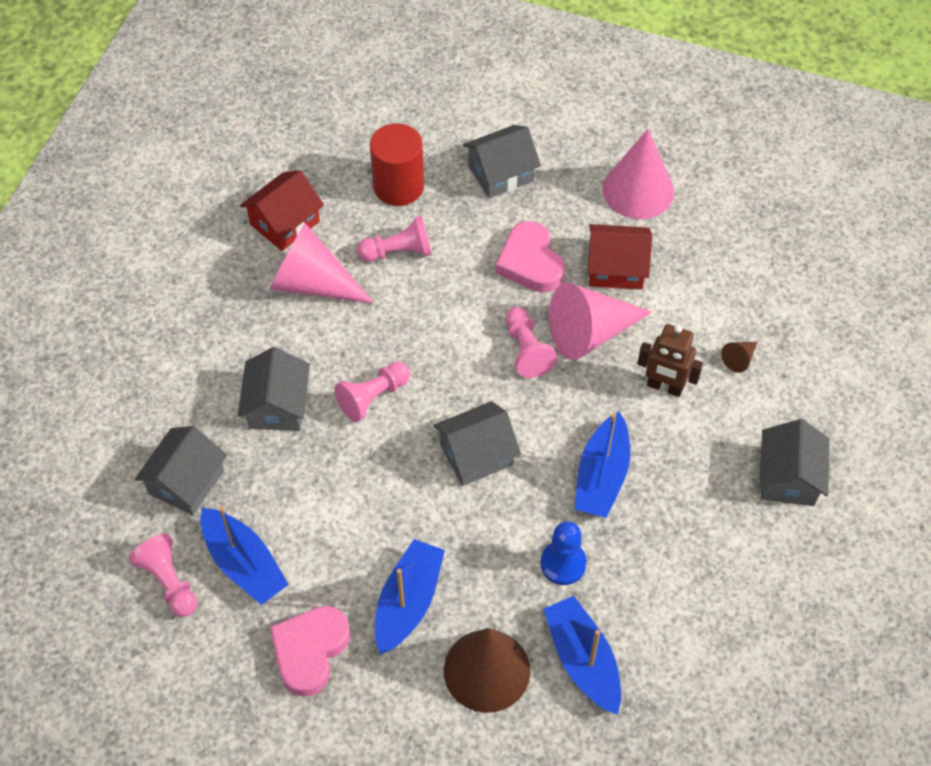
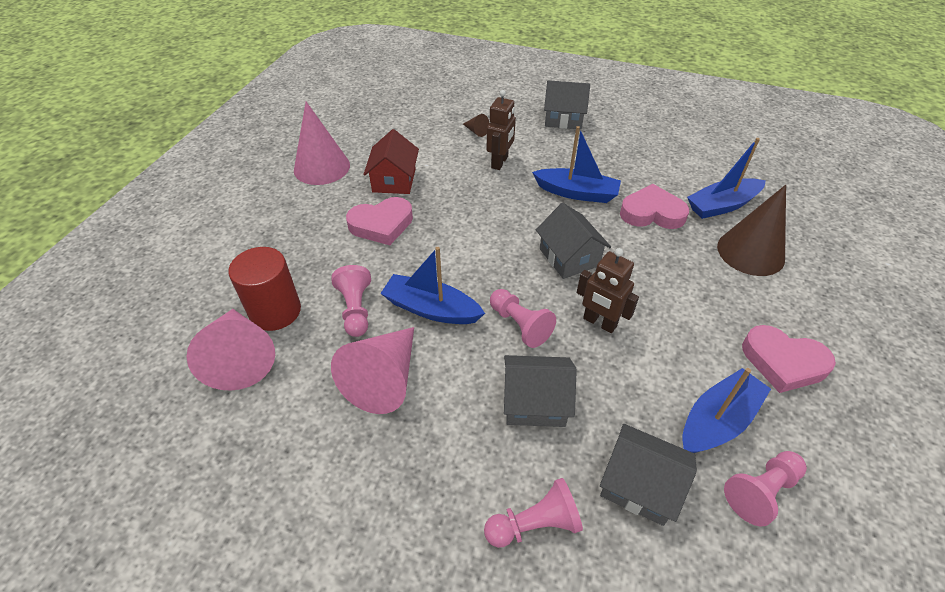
camera: 90 degrees left, 10 degrees down
(285, 223) = (299, 409): red house -> none
(373, 474) = (599, 322): none -> brown robot
(408, 602) = (712, 297): blue boat -> blue boat (431, 309)
(500, 173) = (281, 241): grey house -> none
(526, 350) = (468, 228): pink pawn -> pink pawn (534, 524)
(563, 563) = (652, 213): blue pawn -> pink heart
(590, 332) = (453, 195): pink cone -> pink cone (240, 357)

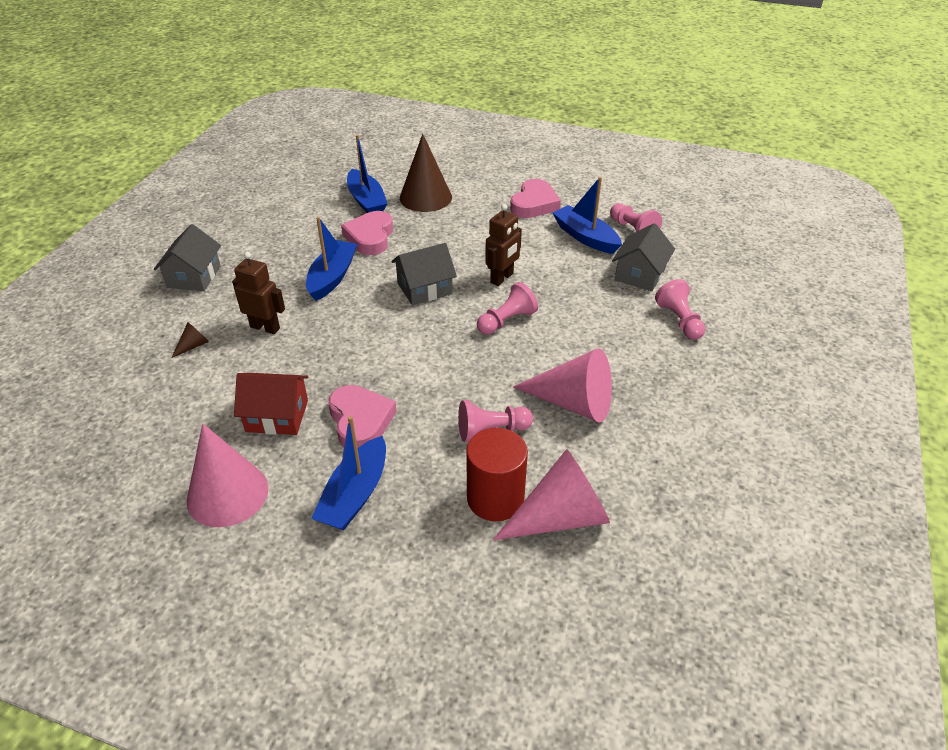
camera: 90 degrees left, 5 degrees down
(431, 309) = (489, 376): blue boat -> blue boat (355, 495)
(535, 402) = (583, 316): grey house -> none

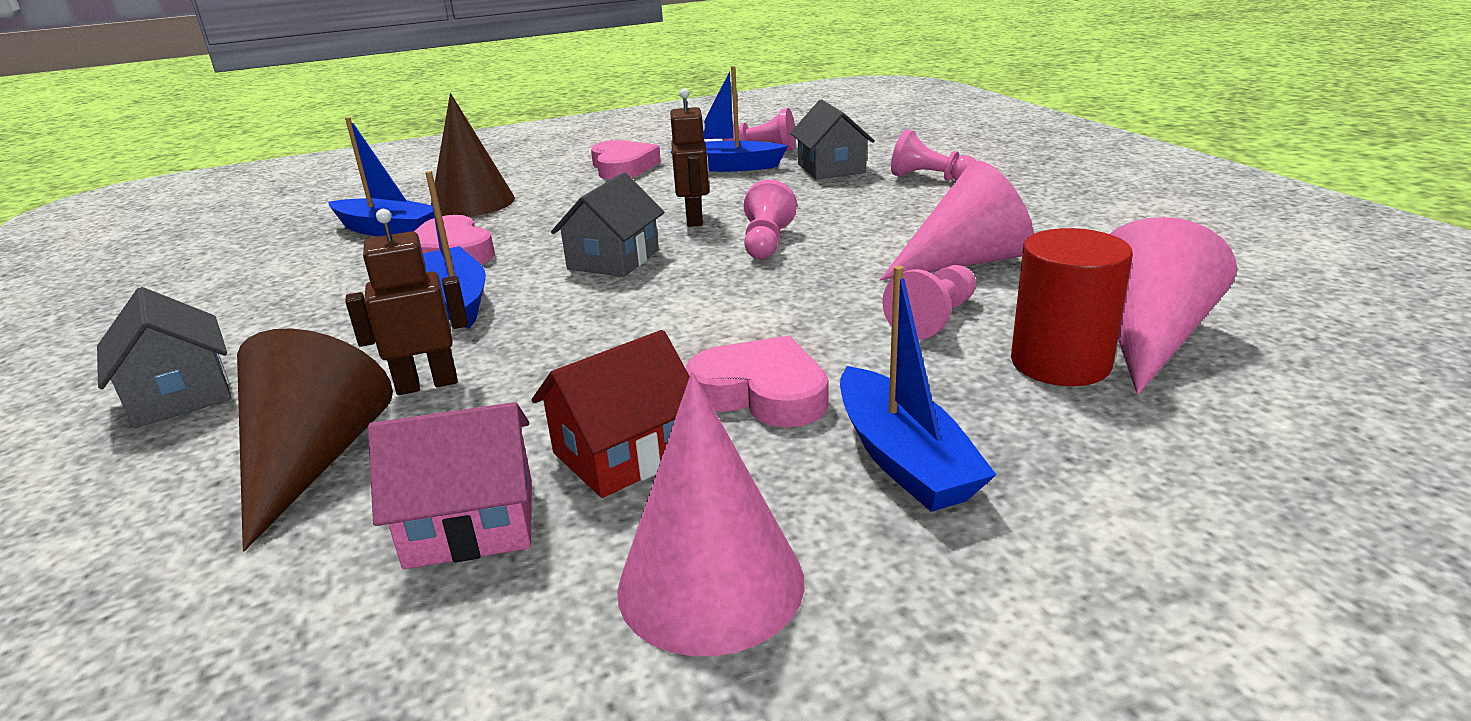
camera: 40 degrees left, 15 degrees down
(193, 346) = (314, 462): brown cone -> brown cone, size x2.38
(201, 412) = (470, 523): none -> pink house

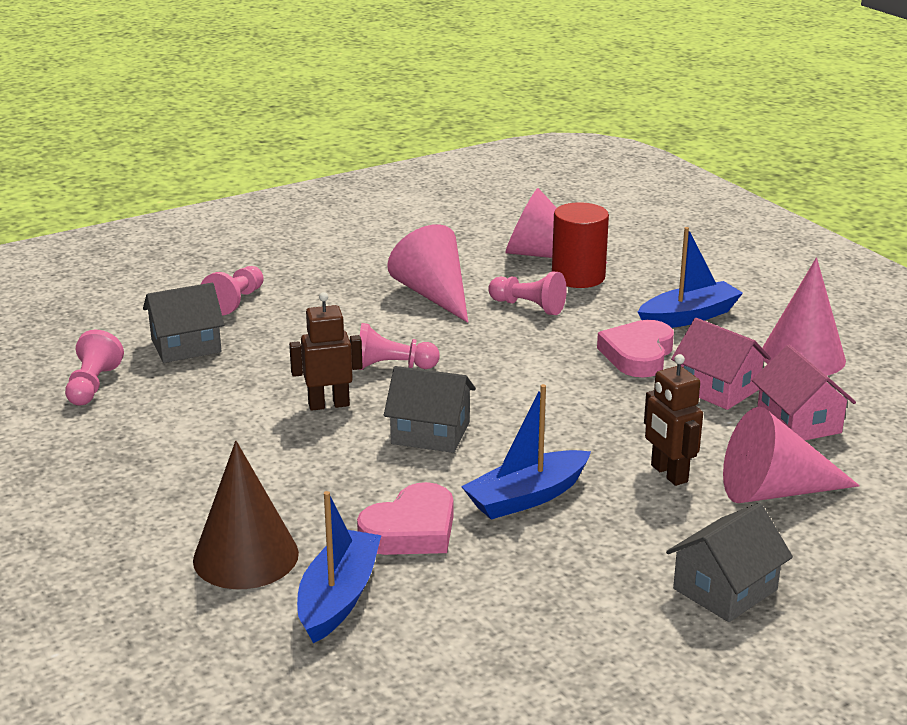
camera: 100 degrees left, 0 degrees up
(314, 462) = (774, 491): brown cone -> pink cone
(623, 167) = (128, 470): pink heart -> none
(623, 454) = (718, 389): red house -> pink house
(726, 167) = (158, 402): blue boat -> none

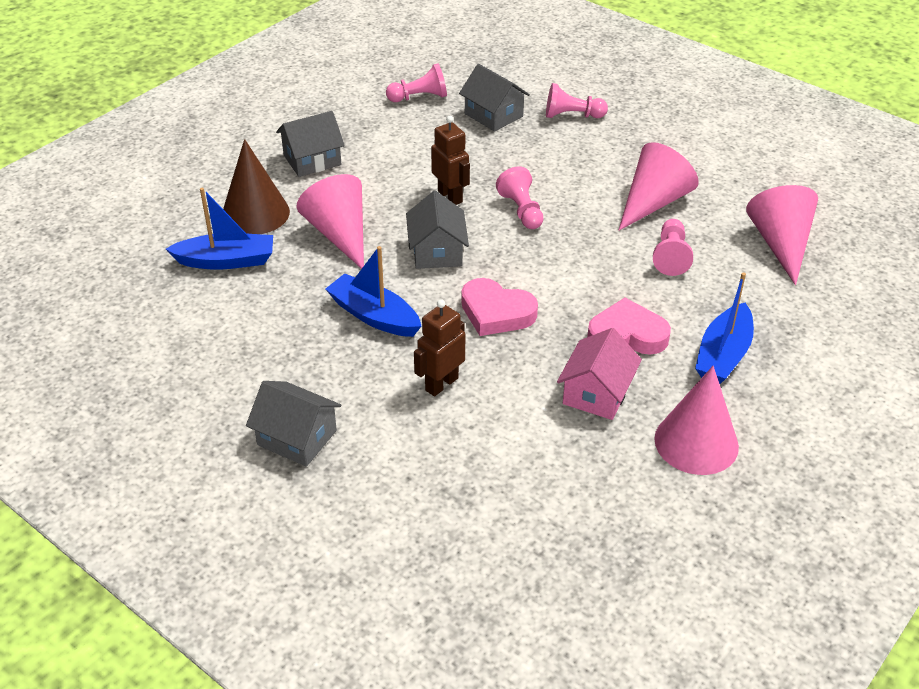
camera: 70 degrees right, 15 degrees up
(158, 490) = (312, 160): none -> grey house
(411, 530) = (310, 272): pink heart -> pink heart (496, 312)
(578, 277) = (751, 273): red cylinder -> none
(689, 317) = (723, 355): blue boat -> blue boat turned 75 degrees clockwise
(774, 491) = (445, 449): pink cone -> pink cone (340, 234)
(798, 422) = (567, 452): pink house -> none

